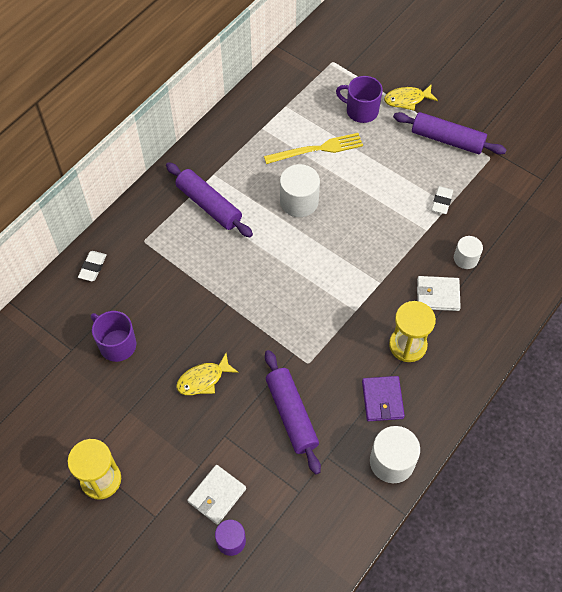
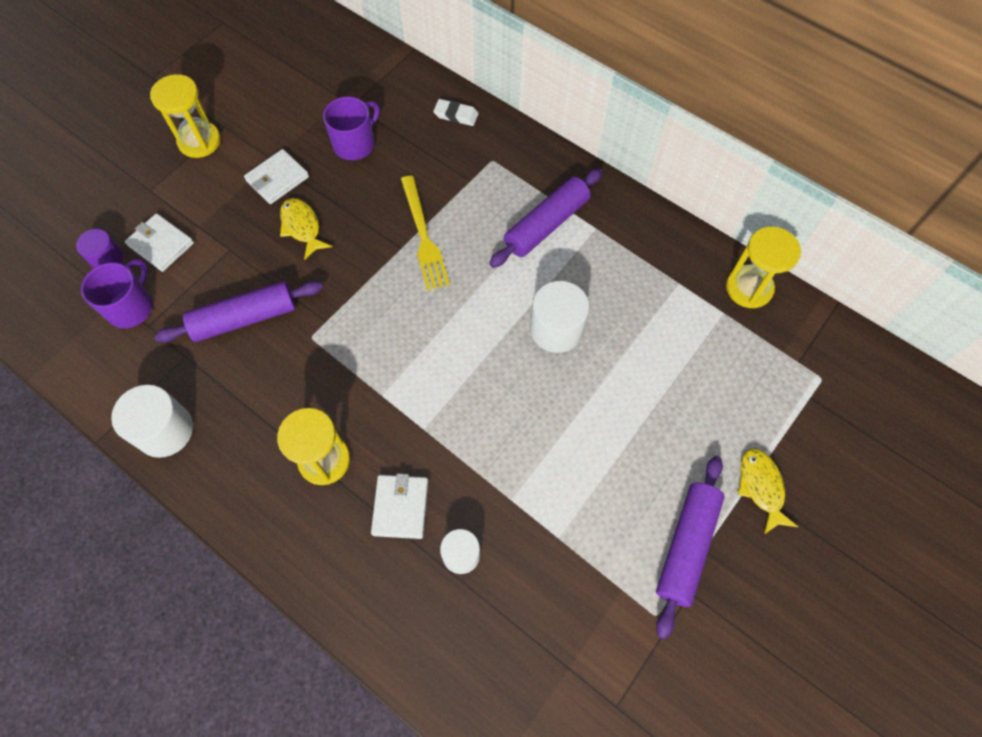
camera: 90 degrees right, 5 degrees up
(151, 404) = (277, 179): none -> white wallet
(266, 90) = (749, 288): none -> yellow hourglass
(317, 149) = (648, 353): yellow fork -> yellow fork (423, 236)
(361, 111) = (729, 416): purple mug -> purple mug (131, 307)
(382, 400) = (249, 423): purple wallet -> none
(441, 201) = (564, 527): white eraser -> none

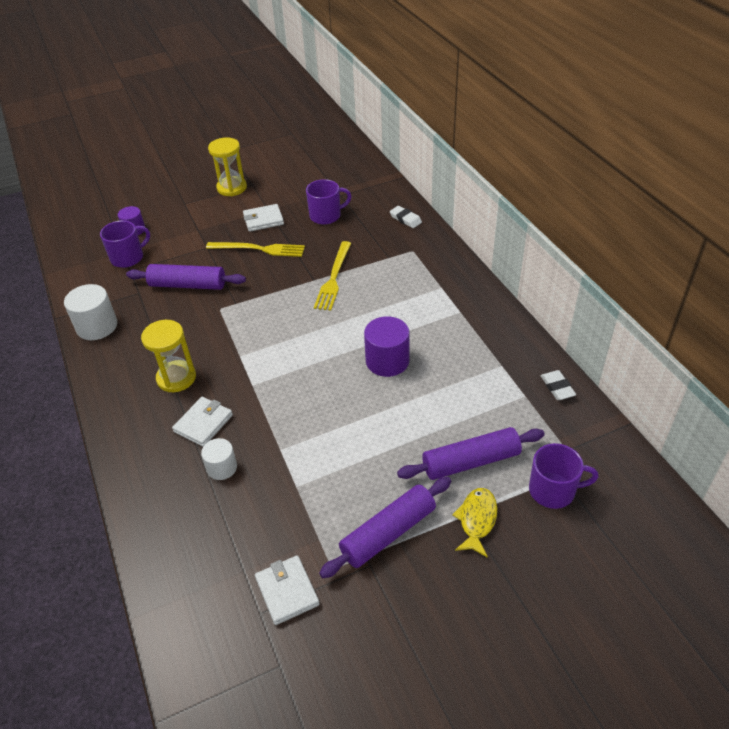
camera: 30 degrees right, 20 degrees down
(161, 244) = (169, 232): white wallet -> white wallet (287, 591)
(302, 227) = (259, 249): yellow fish -> yellow fork
(546, 225) = (424, 298): purple rolling pin -> purple rolling pin (471, 462)
(556, 329) = (387, 361): white cylinder -> purple cylinder
(749, 288) = (557, 387): yellow hourglass -> white eraser
(812, 417) = (553, 490): none -> purple mug

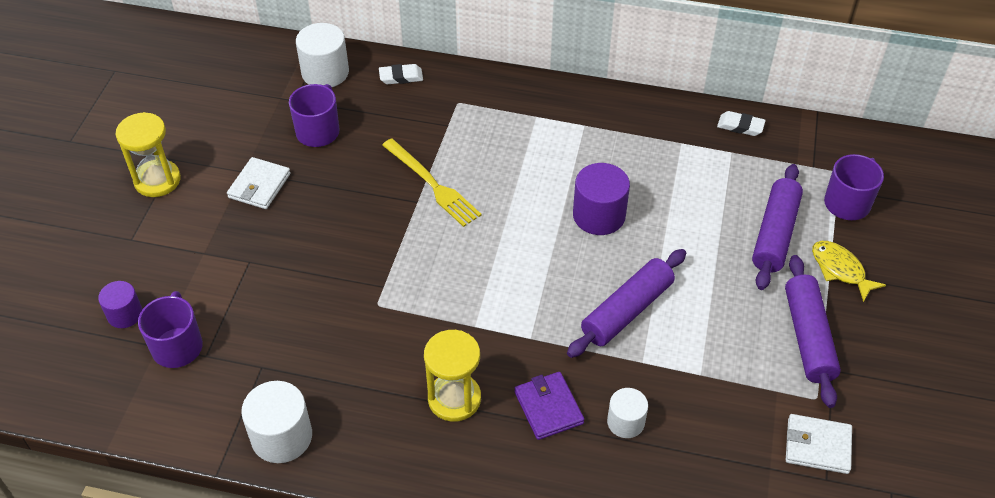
camera: 55 degrees left, 5 degrees up
(188, 285) = (301, 313): purple rolling pin -> purple rolling pin (626, 311)
(203, 423) = (548, 407): white wallet -> purple wallet
(259, 249) = (310, 217): yellow fork -> none
(374, 192) = (325, 72): none -> white cylinder

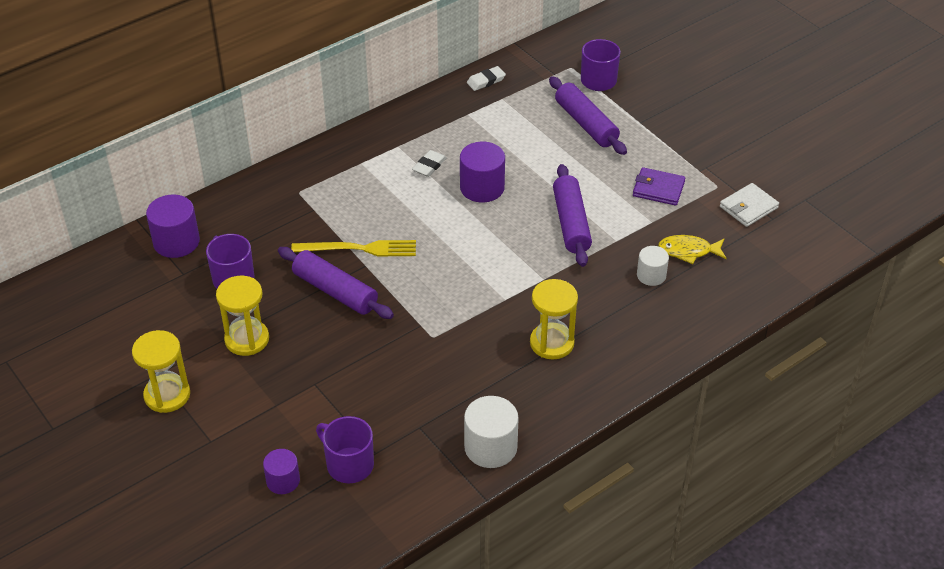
camera: 50 degrees left, 5 degrees down
(259, 186) = (247, 339): white wallet -> yellow hourglass
(325, 72) = (176, 242): white cylinder -> purple cylinder
(401, 77) = (235, 205): white eraser -> white eraser (429, 166)
(548, 407) = (605, 303): purple wallet -> purple wallet (658, 189)
(808, 337) = (673, 161): purple rolling pin -> purple rolling pin (335, 291)
(840, 270) = (642, 116): yellow fish -> yellow fish (688, 251)

